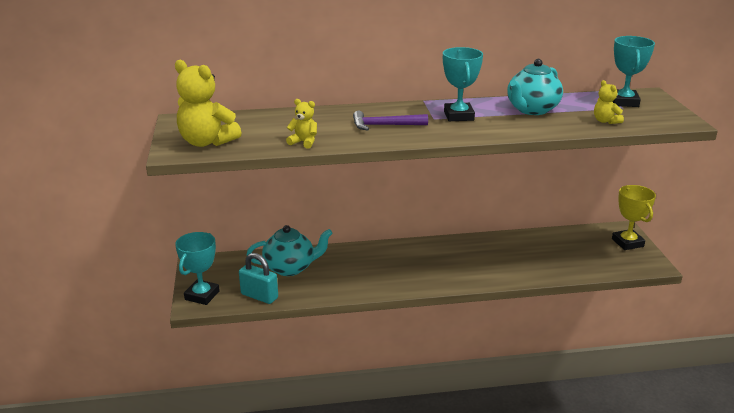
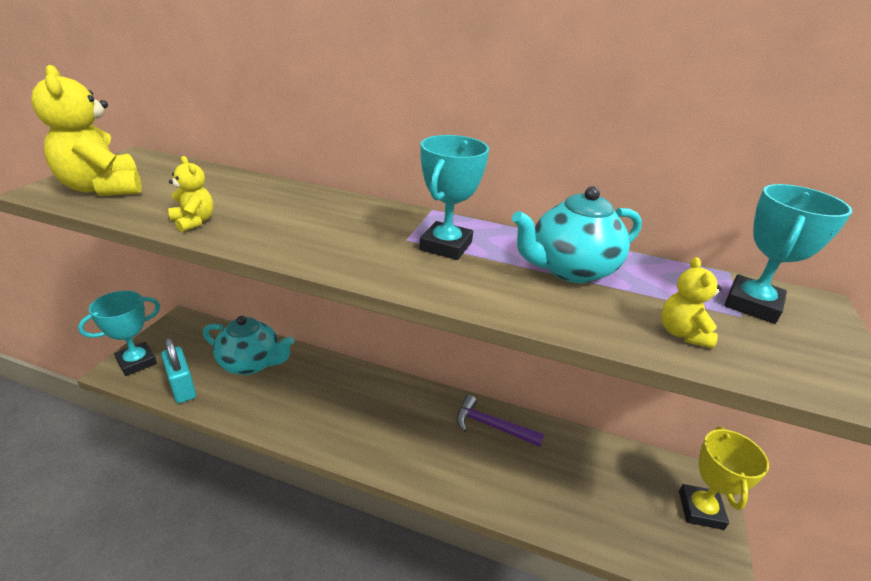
camera: 25 degrees right, 5 degrees up
(385, 125) = (327, 230): purple hammer -> purple hammer (492, 426)

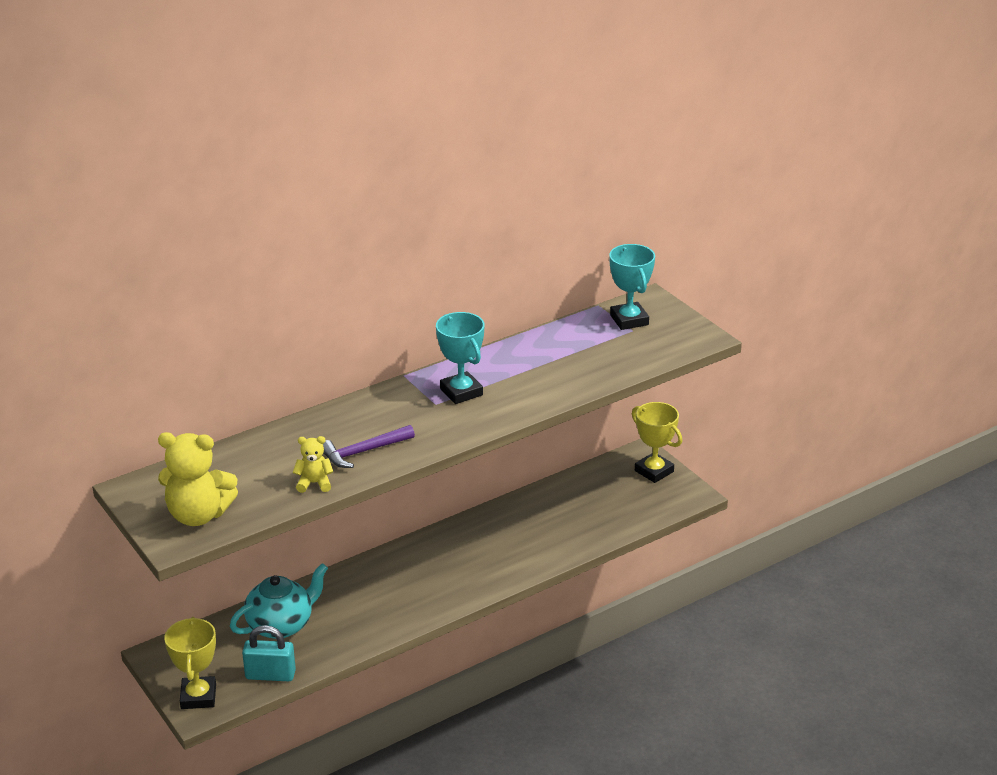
camera: 50 degrees left, 0 degrees up
(137, 362) = (198, 696): turquoise trophy -> yellow trophy
(492, 426) = (499, 522): purple hammer -> purple hammer (364, 452)
(570, 270) = (536, 360): turquoise teapot -> none
(682, 333) = (624, 358): yellow teddy bear -> none

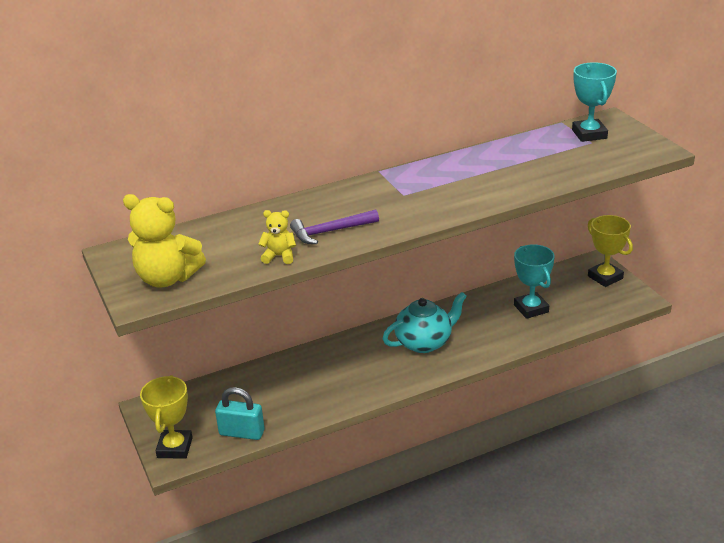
camera: 10 degrees right, 0 degrees up
(281, 625) = (260, 389): turquoise teapot -> turquoise teapot (424, 342)
(461, 392) = (428, 186): turquoise trophy -> turquoise trophy (531, 308)

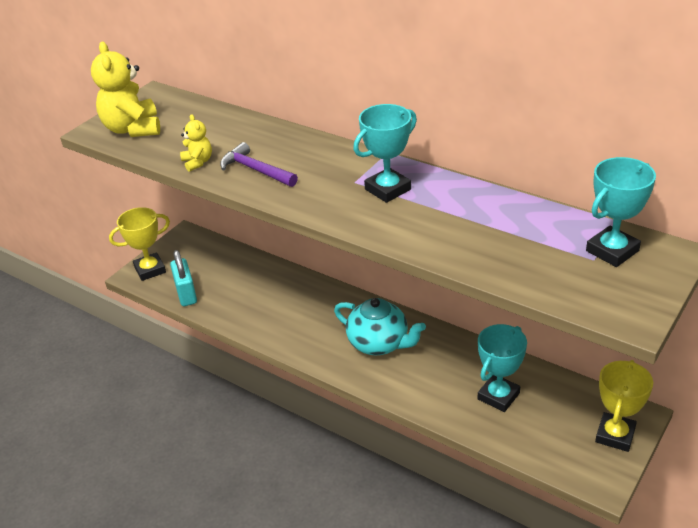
camera: 60 degrees right, 5 degrees up
(431, 185) = (388, 189): none -> turquoise trophy

